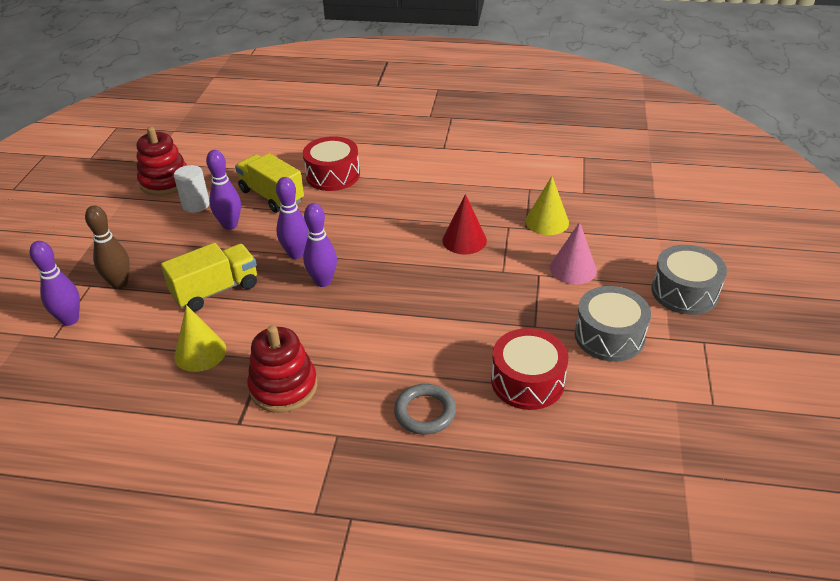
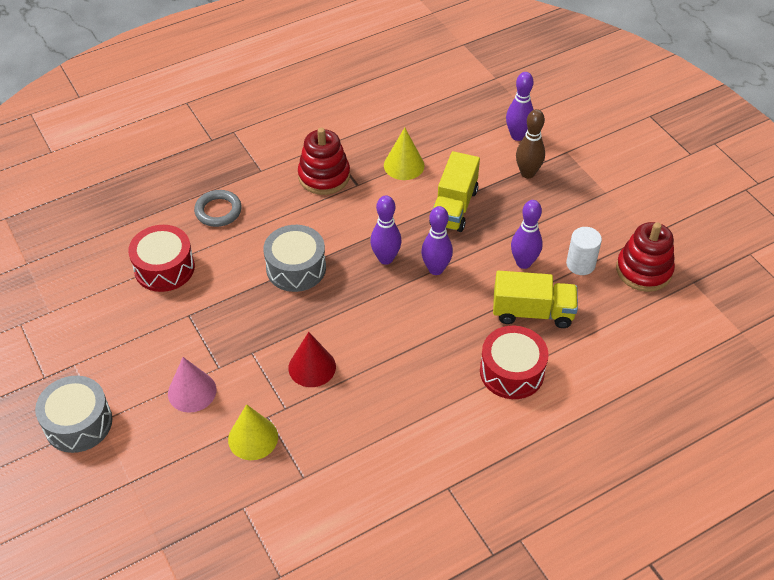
camera: 140 degrees right, 10 degrees up
(609, 336) = (124, 339): grey drum -> grey drum (296, 268)

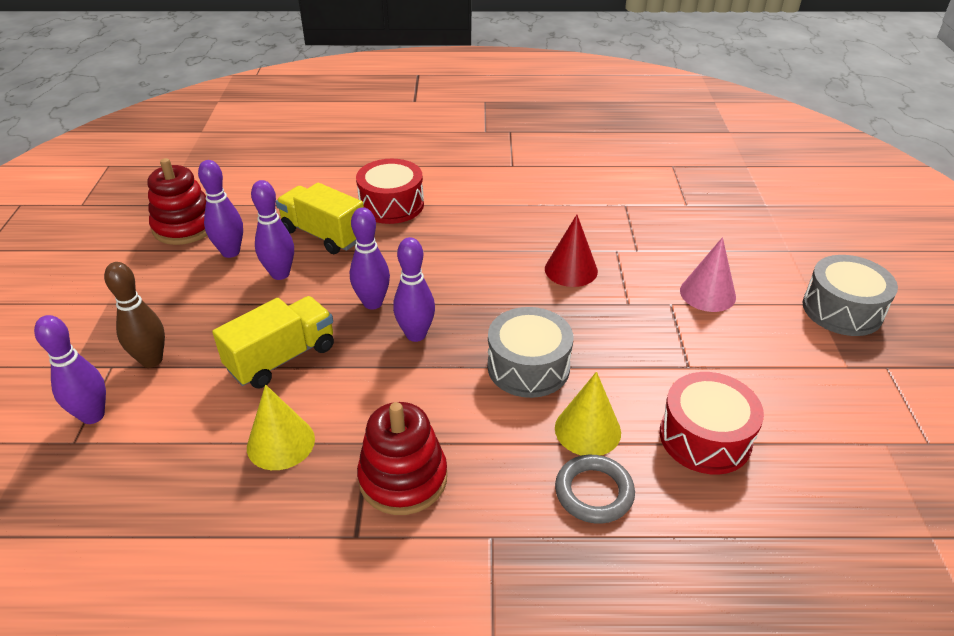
camera: 150 degrees left, 10 degrees down
(253, 438) = (658, 241): yellow cone -> yellow cone (587, 430)
(580, 264) = (230, 252): white cylinder -> purple bowling pin

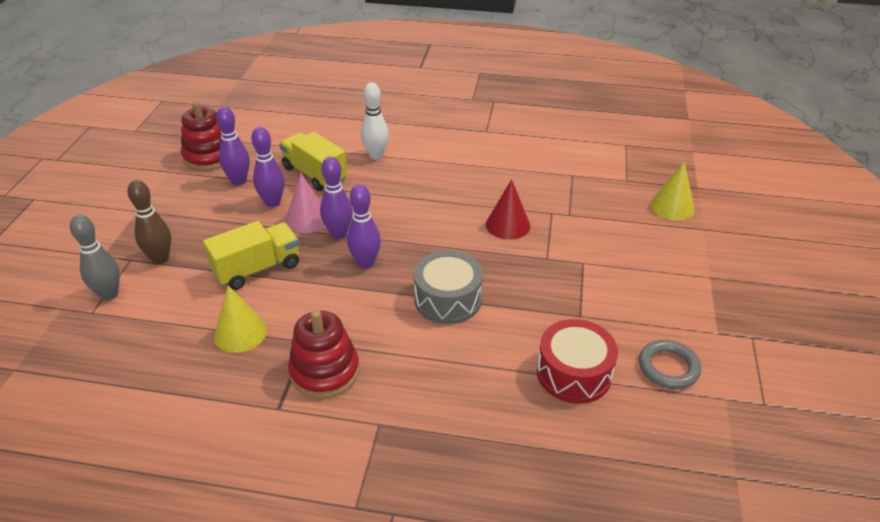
camera: 10 degrees right, 0 degrees up
(93, 415) = (109, 294): purple bowling pin -> grey bowling pin
(391, 205) = (376, 155): red drum -> white bowling pin
(587, 430) = (480, 355): yellow cone -> yellow cone (672, 206)
(594, 492) = (469, 403): grey ring -> grey ring (668, 367)
(707, 293) = (617, 258): pink cone -> pink cone (307, 219)
(842, 310) = (731, 285): grey drum -> none

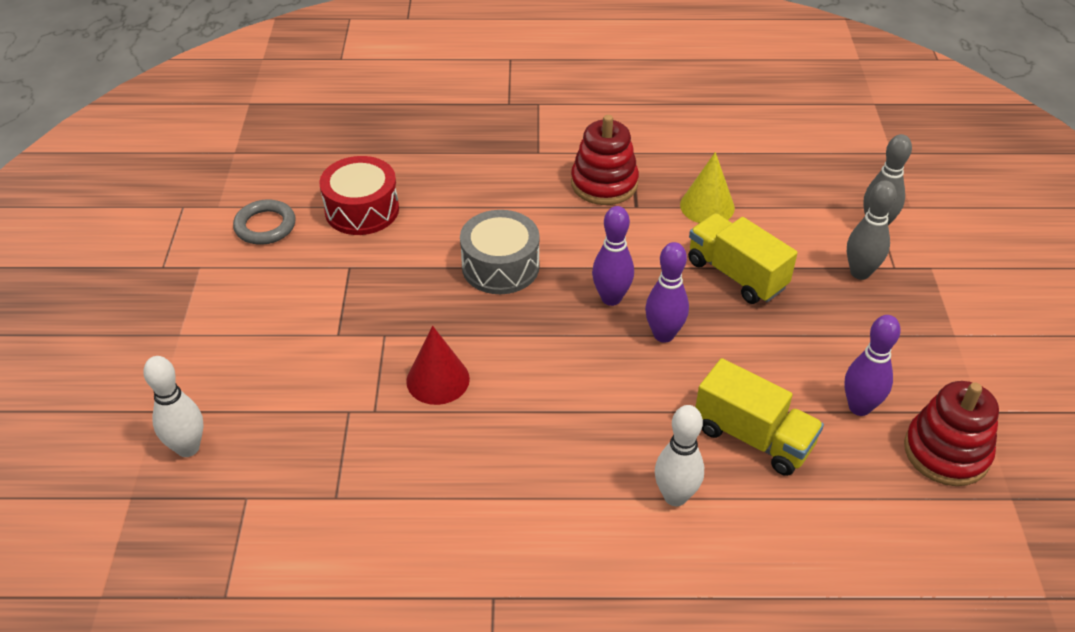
camera: 170 degrees right, 5 degrees up
(160, 258) = (860, 272): brown bowling pin -> grey bowling pin
(257, 269) = (736, 274): yellow truck -> yellow truck turned 90 degrees clockwise
(273, 202) = (782, 373): purple bowling pin -> none
(307, 219) = (717, 353): pink cone -> none
(672, 206) = (188, 448): yellow cone -> white bowling pin

